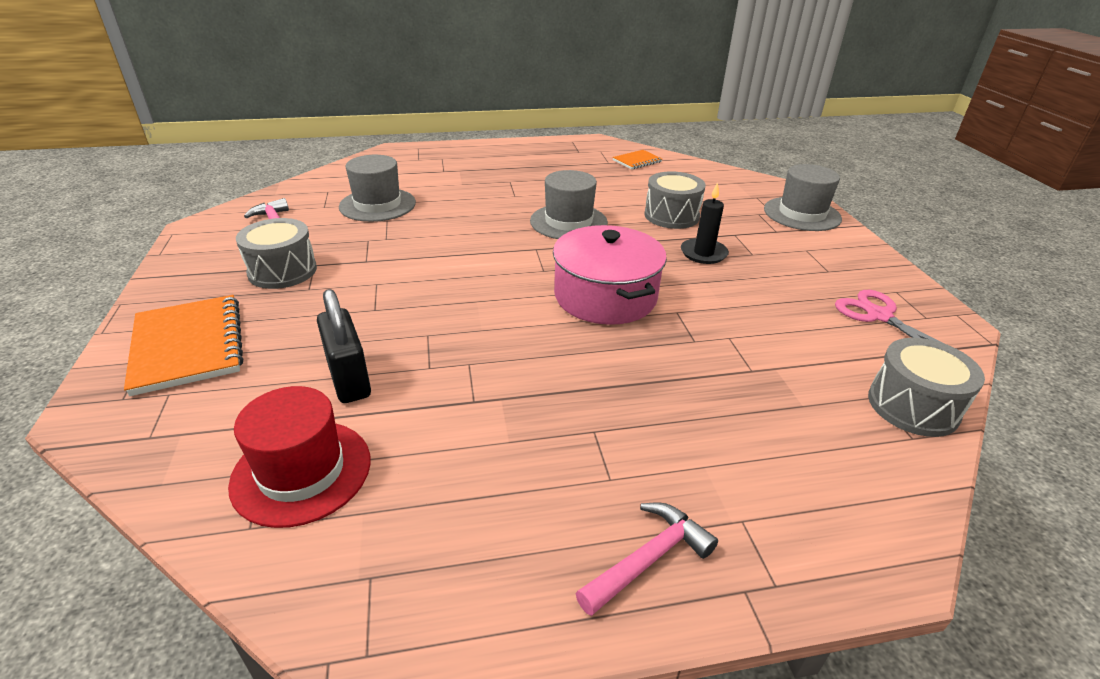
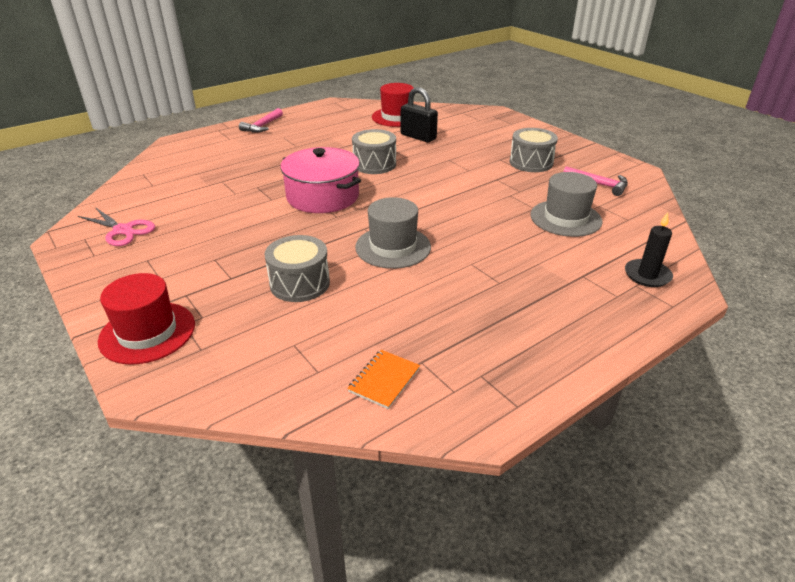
camera: 155 degrees right, 0 degrees up
(188, 346) = (505, 130): orange notebook -> none
(703, 253) = (259, 247): black candle -> black candle (647, 275)
(802, 214) = (147, 332): grey hat -> red hat
(913, 406) = (134, 185): grey drum -> grey drum (374, 164)

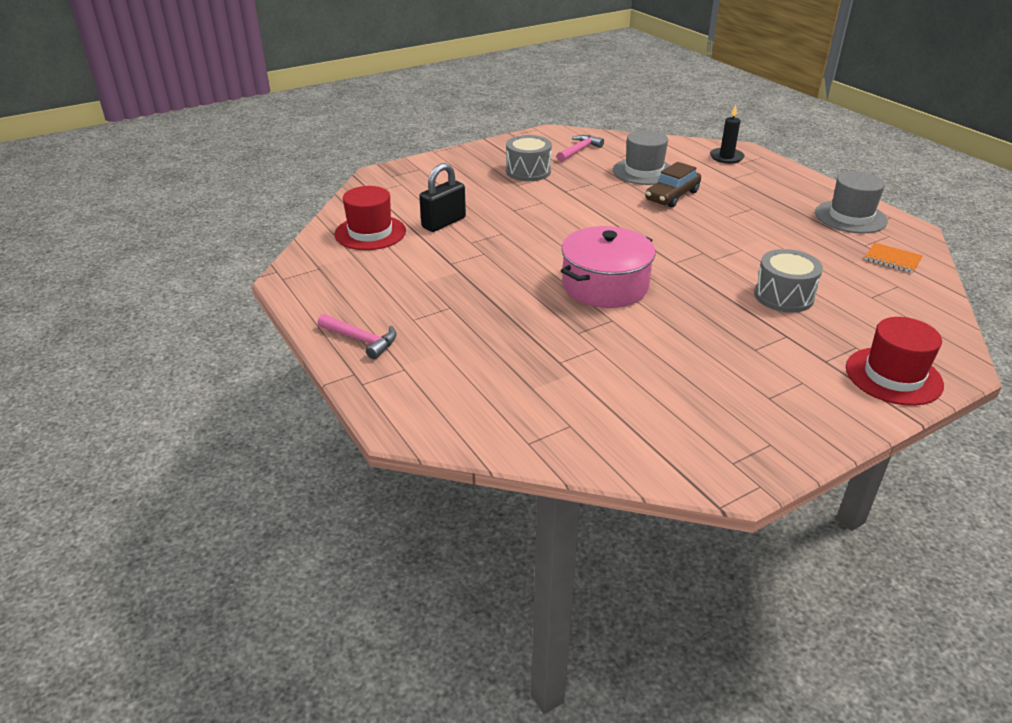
camera: 85 degrees left, 0 degrees up
(123, 230) = (706, 430): pink scissors -> none
(374, 164) = (520, 252): grey drum -> none
(393, 247) = (708, 249): grey hat -> grey hat (850, 217)
(510, 232) = (672, 196): none -> brown car

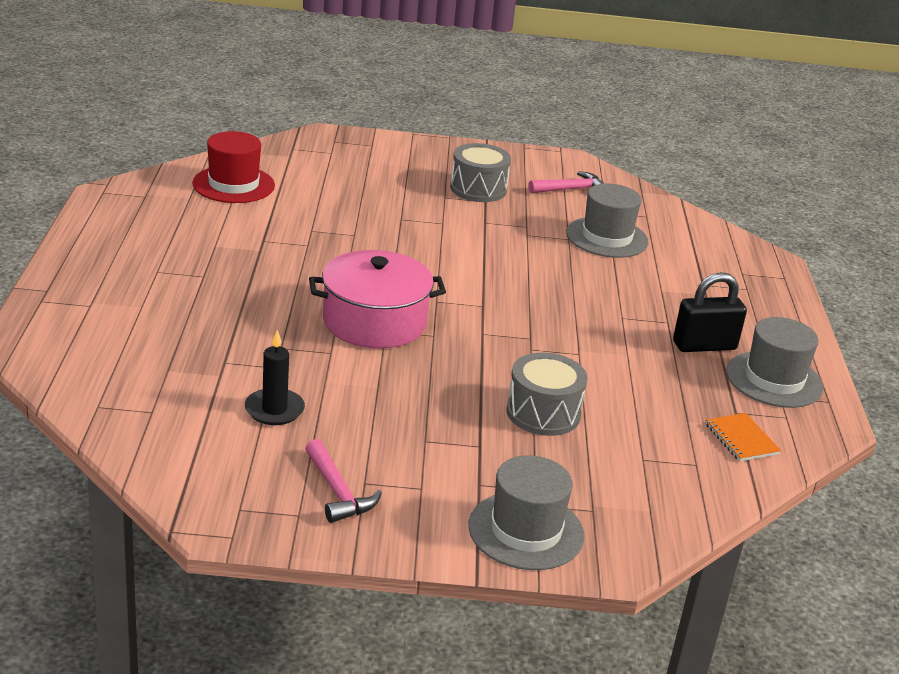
camera: 30 degrees right, 5 degrees down
(362, 340) = (91, 268): pink hammer -> pink hammer (338, 492)
(443, 223) = (314, 203): black padlock -> black padlock (704, 346)
(672, 196) = (595, 273): brown car -> none
(726, 157) = (735, 261): black candle -> black candle (274, 410)
(893, 376) = (526, 531): red hat -> grey hat

